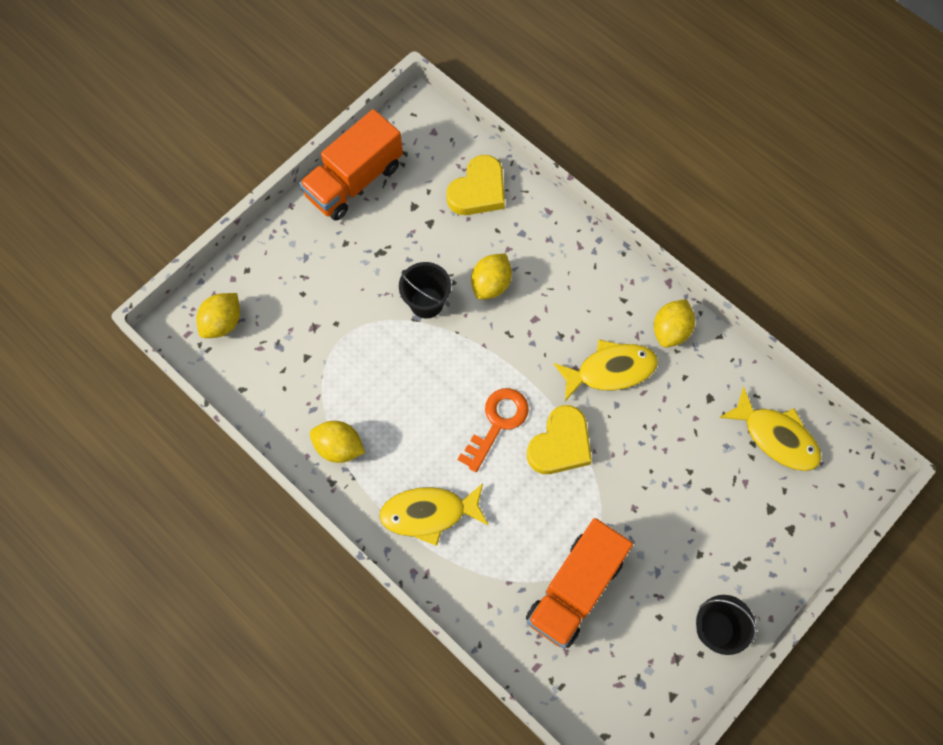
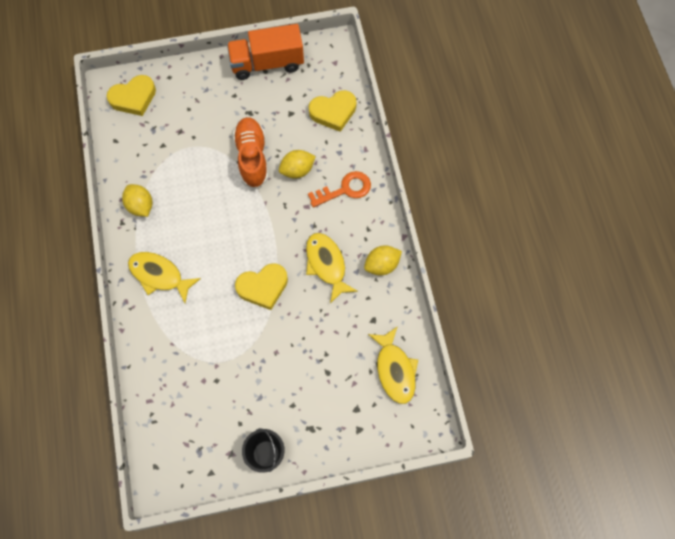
camera: 35 degrees right, 0 degrees up
(223, 323) = (133, 98): yellow lemon -> yellow heart
(426, 303) = (252, 157): black bucket -> orange shoe
(497, 423) = (237, 251): orange key -> orange key (345, 189)
(575, 589) = (205, 373): orange truck -> none
(610, 370) = (326, 264): yellow fish -> yellow fish turned 135 degrees counterclockwise

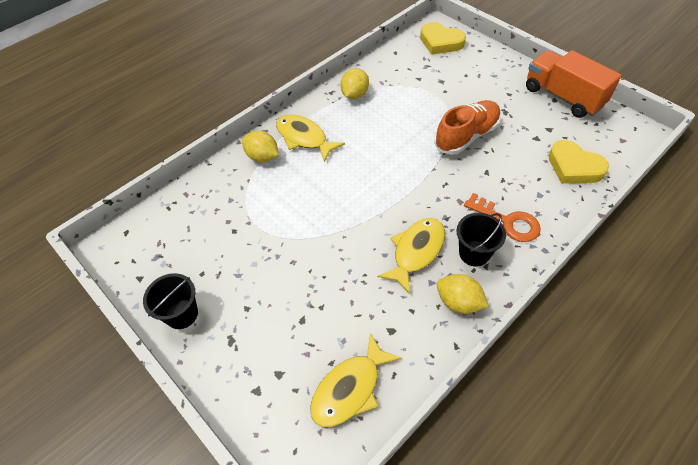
camera: 60 degrees right, 15 degrees down
(159, 275) = (304, 138): yellow fish -> yellow fish turned 45 degrees counterclockwise
(263, 287) = (351, 214): yellow heart -> none
(297, 170) = (488, 174): yellow lemon -> yellow lemon (262, 157)
(354, 229) = (474, 253): none -> black bucket

